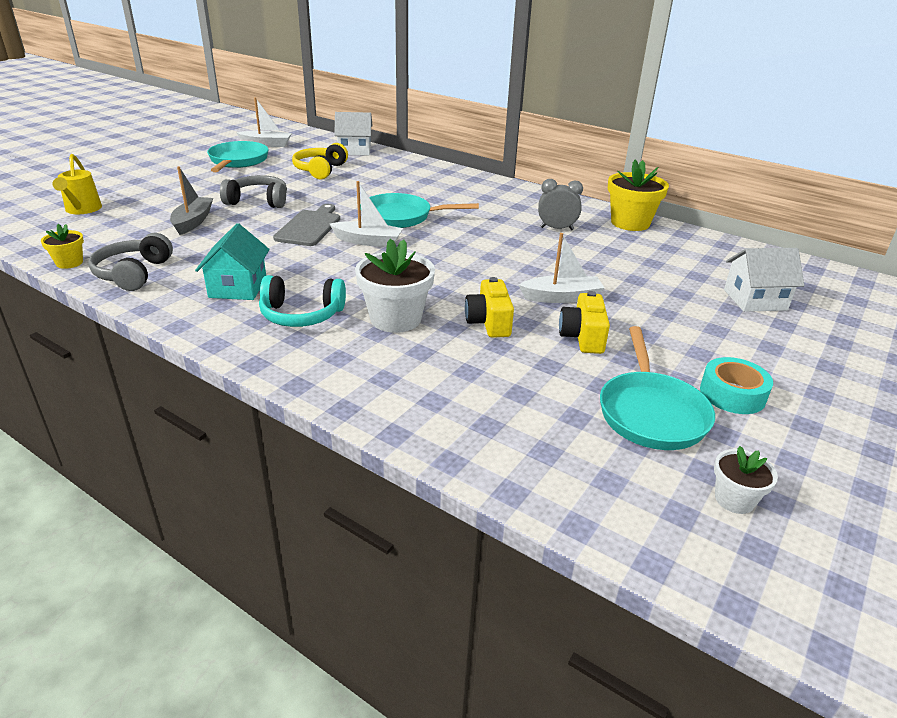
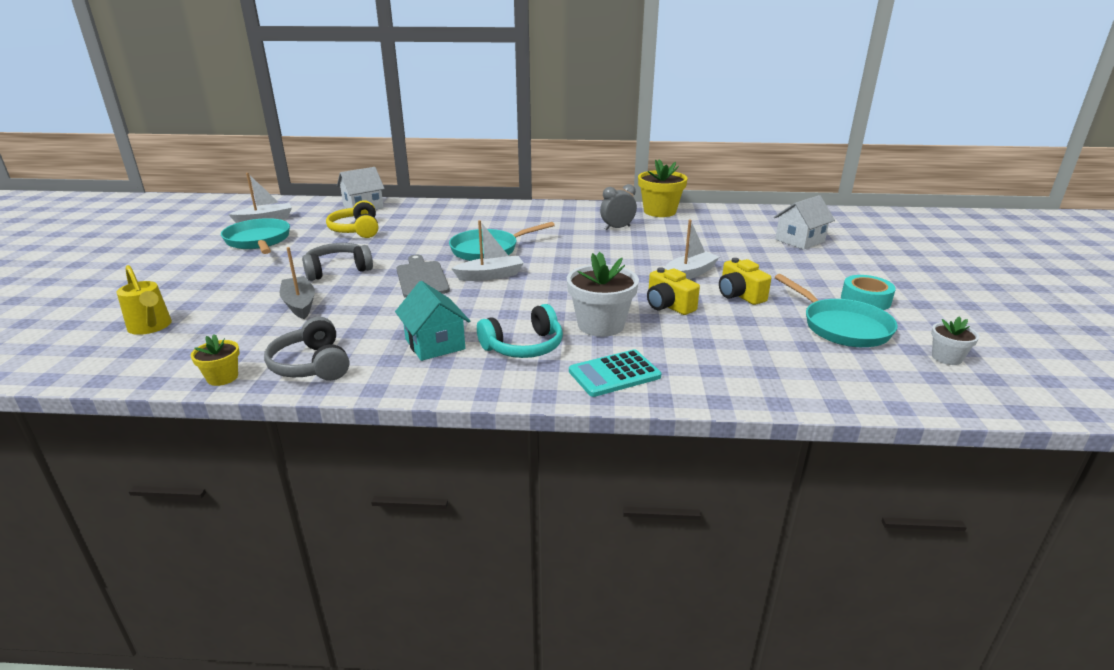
camera: 30 degrees left, 5 degrees down
(339, 369) = (614, 374): none -> turquoise calculator

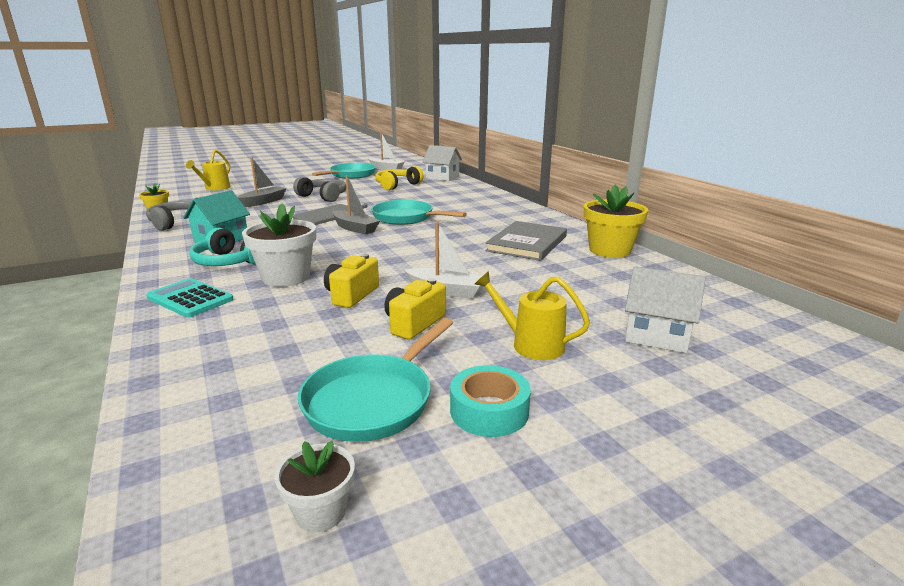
camera: 60 degrees right, 5 degrees down
(490, 276) = (355, 228): white boat -> grey boat
(617, 228) = (527, 243): grey clock -> grey book
(793, 271) = (531, 344): none -> yellow watering can

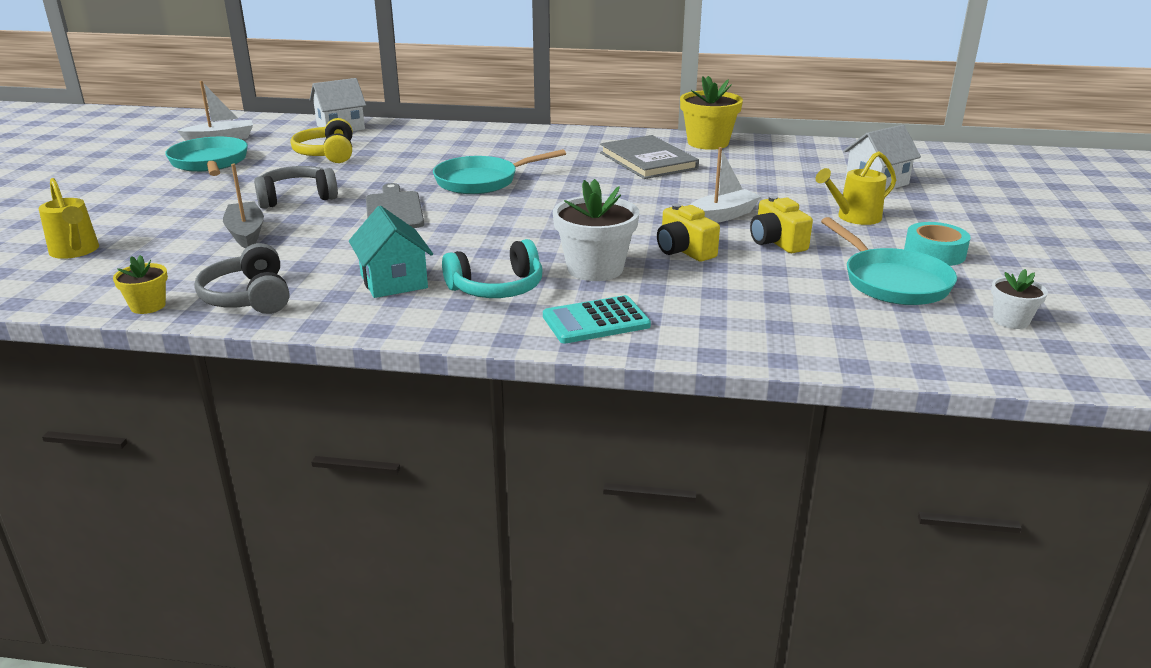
camera: 55 degrees left, 5 degrees up
(355, 228) = (476, 210): grey boat -> none

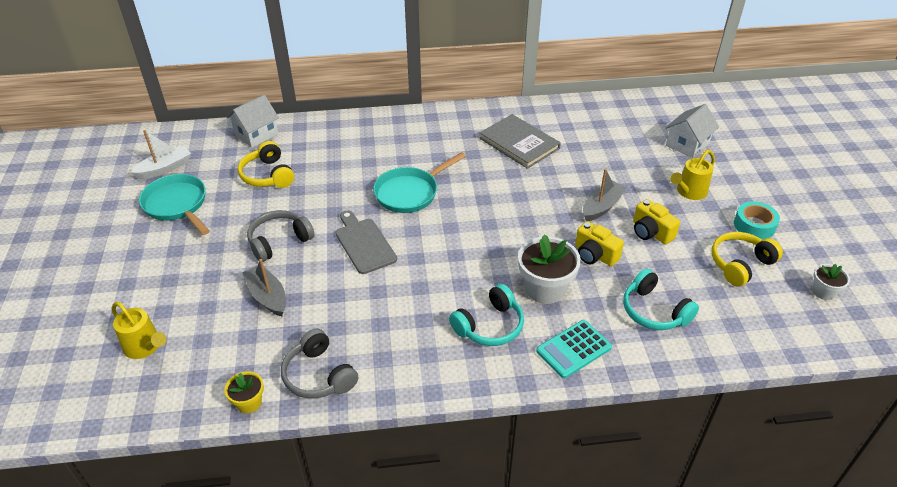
camera: 15 degrees left, 15 degrees up
(394, 281) = (413, 333): turquoise house -> none
(708, 143) = (551, 111): yellow flower pot -> none
(722, 216) = (602, 207): white boat -> grey boat
(735, 305) = (654, 311): none -> turquoise headphones
(892, 282) = (740, 264): turquoise pan -> yellow headphones

